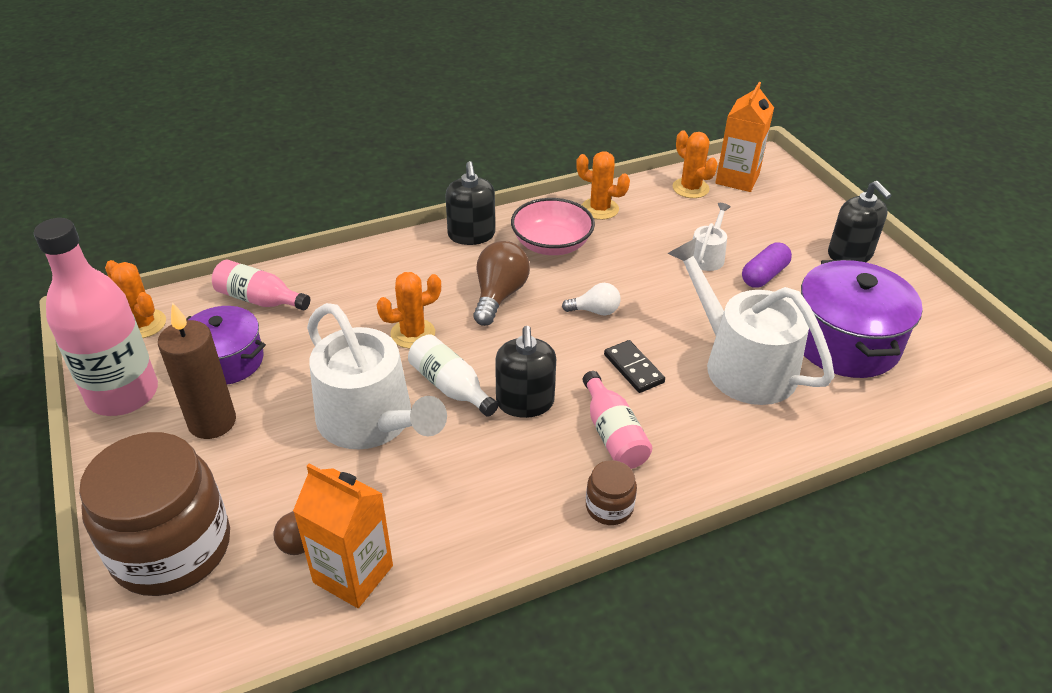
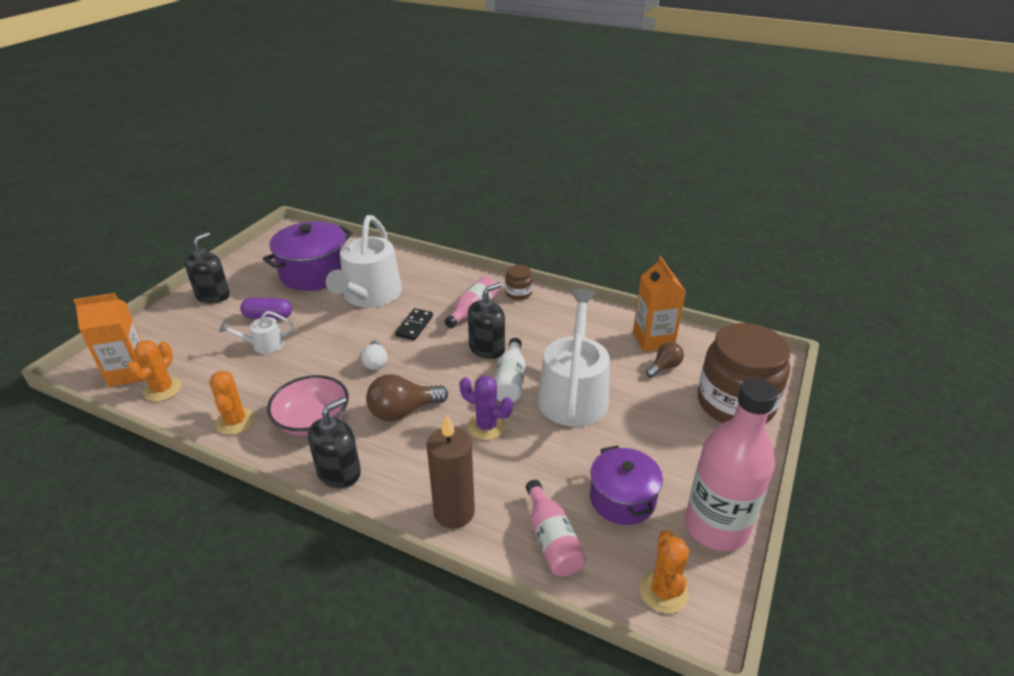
camera: 130 degrees left, 5 degrees down
(212, 422) = (666, 458): brown candle -> brown candle (454, 512)
(413, 334) = (486, 426): orange cactus -> purple cactus
(595, 311) = (375, 363): white light bulb -> white light bulb turned 150 degrees counterclockwise

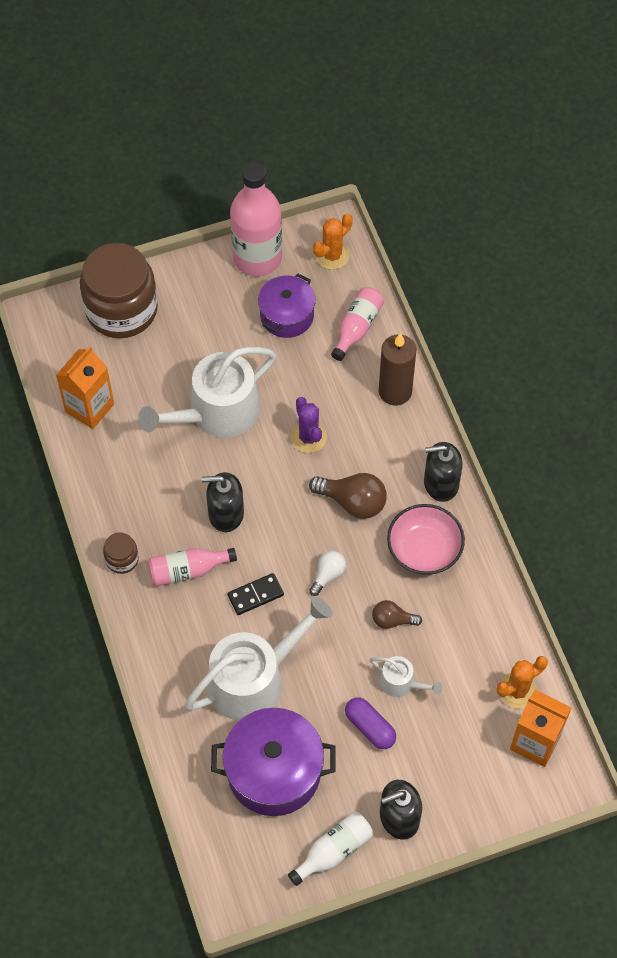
camera: 135 degrees left, 25 degrees up
(235, 421) = (481, 598): orange cactus -> none
(510, 381) = (246, 463): white bottle -> white bottle (333, 851)
(664, 367) = (121, 377): brown light bulb -> brown light bulb (392, 620)

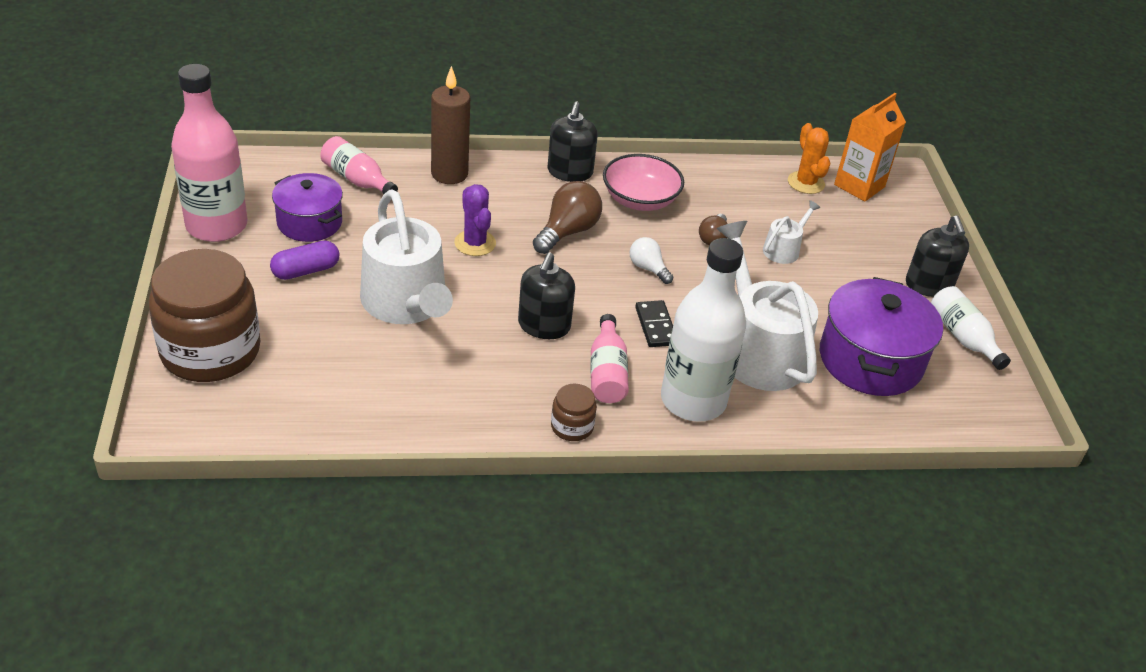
camera: 80 degrees left, 20 degrees down
(89, 408) = (340, 411): orange carton -> none
(177, 638) = (693, 400): none -> white bottle
(308, 437) = (475, 243): purple cactus -> purple cactus turned 75 degrees clockwise
(332, 255) = (253, 174): orange cactus -> none
(370, 727) = (829, 281): purple capsule -> purple capsule (305, 271)

